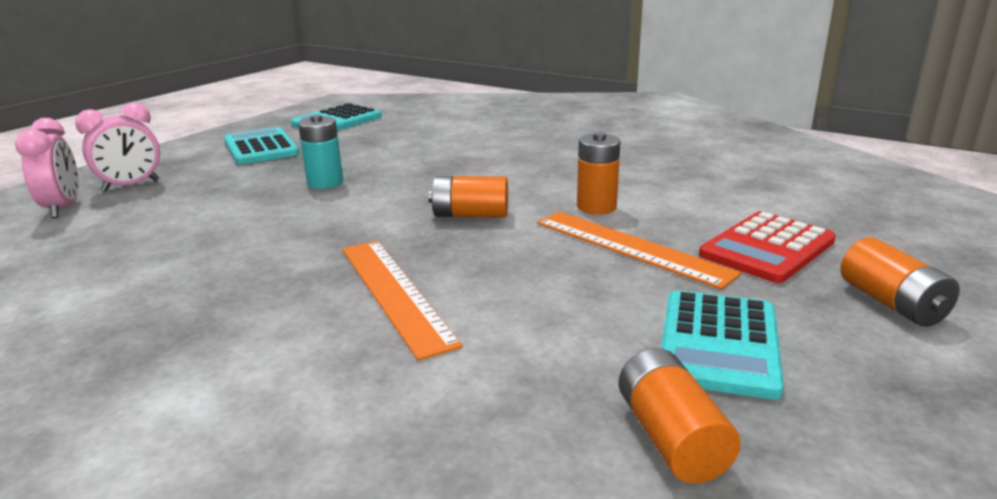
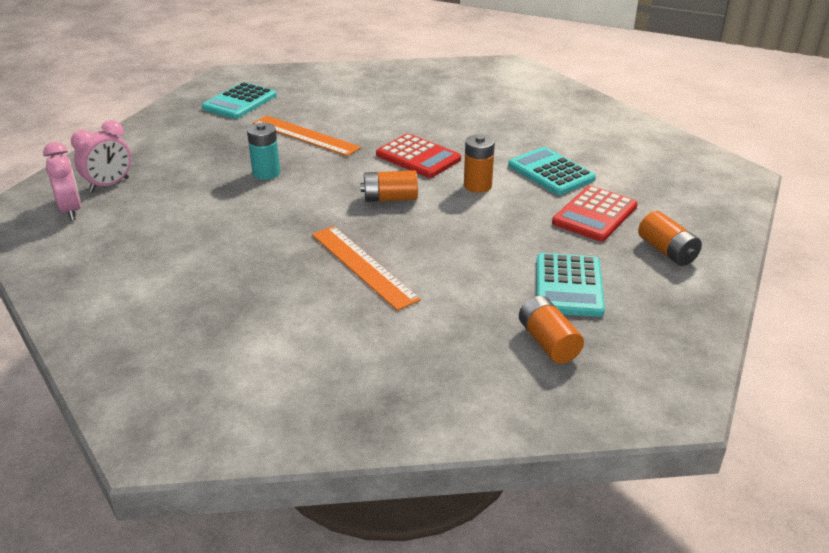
camera: 10 degrees left, 10 degrees up
(261, 148) = (191, 137): turquoise calculator -> turquoise calculator (551, 172)
(525, 175) = (418, 157): none -> red calculator
(630, 247) = (507, 220): orange ruler -> orange ruler (305, 135)

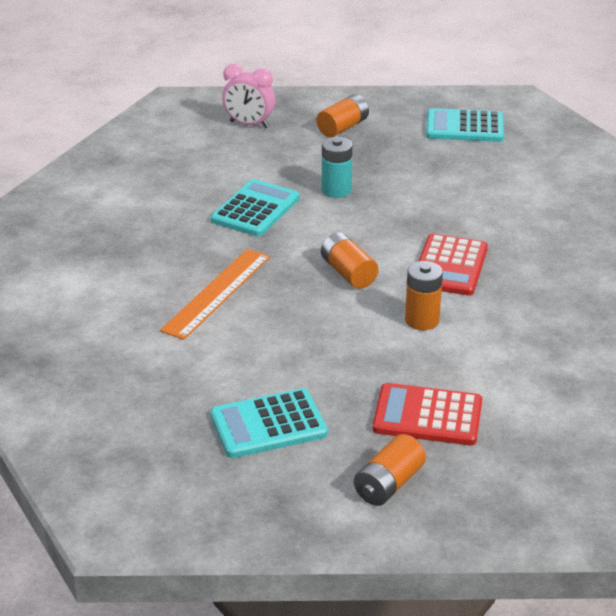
camera: 65 degrees right, 0 degrees up
(71, 210) = (196, 125): pink clock -> none
(305, 135) = (430, 186): orange ruler -> none
(548, 342) = (164, 431): orange battery -> orange battery (343, 127)
(551, 172) = (500, 364): turquoise calculator -> turquoise calculator (255, 209)

